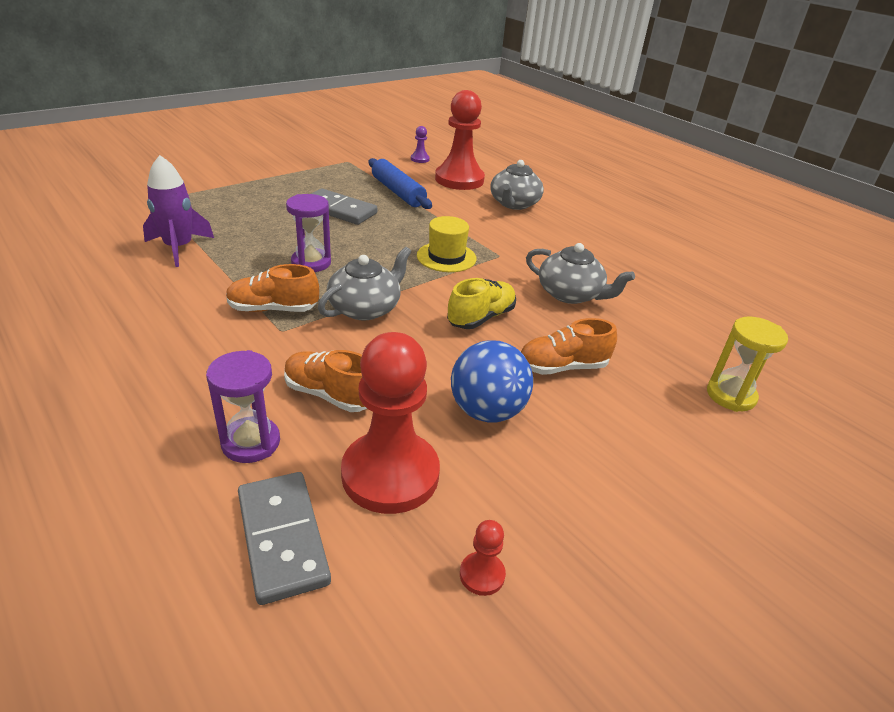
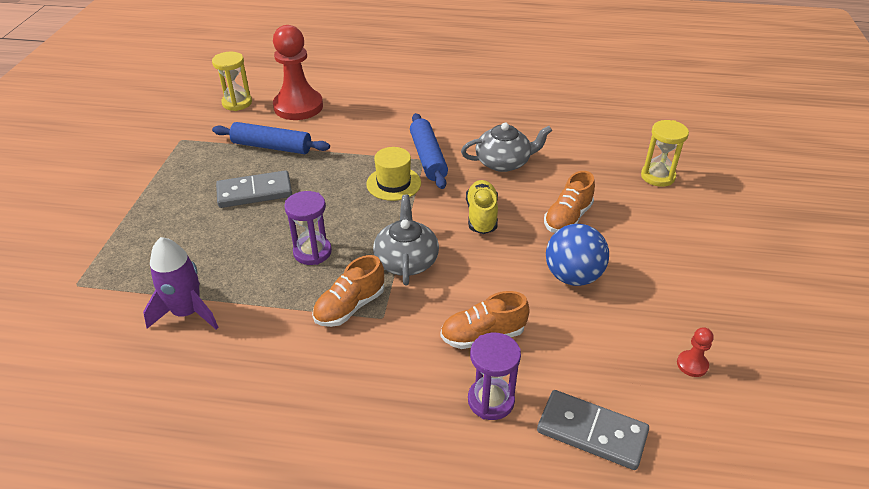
camera: 40 degrees left, 5 degrees up
(390, 474) = (584, 353): red pawn -> none
(420, 159) = (237, 103): purple pawn -> yellow hourglass
(505, 256) = (428, 158): none -> blue rolling pin
(514, 204) = (369, 107): grey teapot -> none

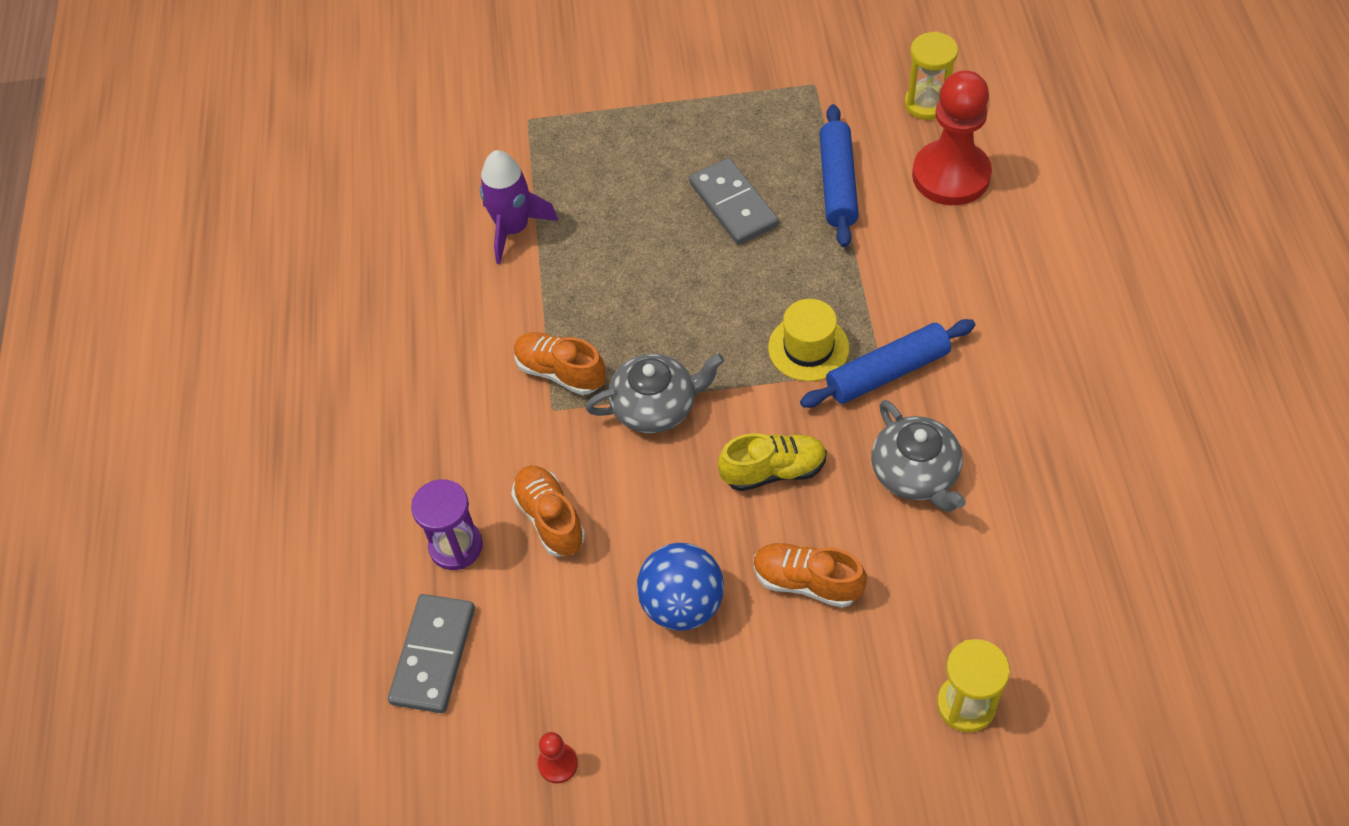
camera: 80 degrees right, 15 degrees up
(312, 252) = (641, 304): purple hourglass -> none

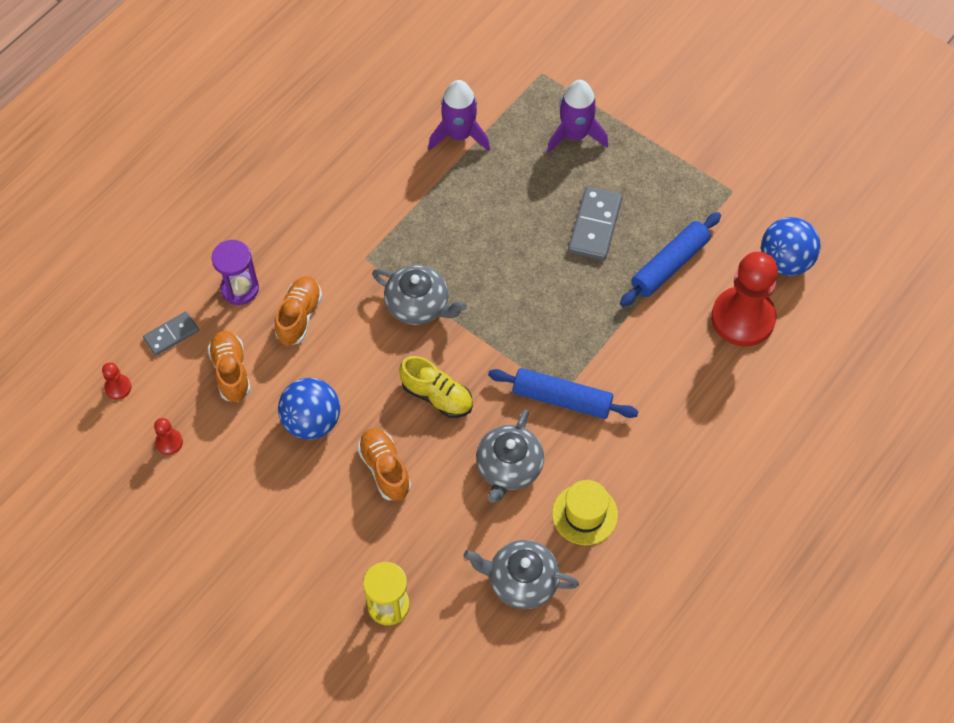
camera: 40 degrees right, 5 degrees up
(433, 655) = (171, 335): grey domino -> grey domino, size x0.63
(435, 761) = (118, 387): none -> red pawn
(560, 372) = (392, 241): orange shoe -> orange shoe (231, 372)
(622, 146) = (575, 135): none -> purple rocket
(808, 348) = (536, 346): yellow hat -> yellow hat (585, 514)
(927, 104) = (785, 261): yellow hourglass -> blue ball
(1052, 562) = (521, 581): none -> grey teapot

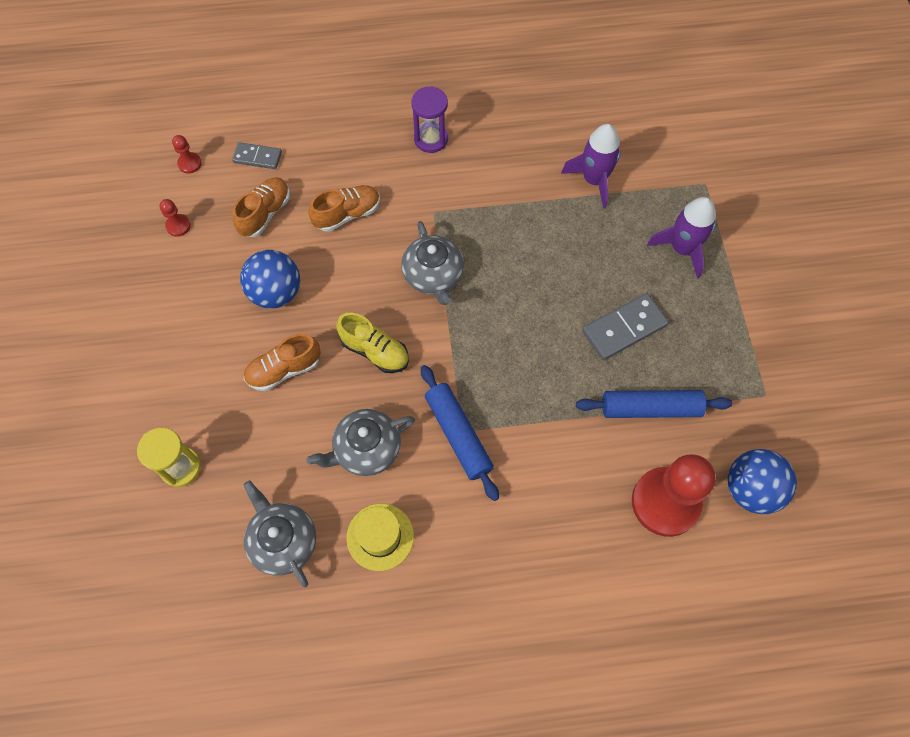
camera: 45 degrees right, 5 degrees up
(240, 289) = (331, 163): purple hourglass -> purple hourglass (431, 139)
(385, 469) = (284, 370): orange shoe -> orange shoe turned 135 degrees counterclockwise
(437, 396) = (375, 351): yellow shoe -> yellow shoe turned 45 degrees counterclockwise

